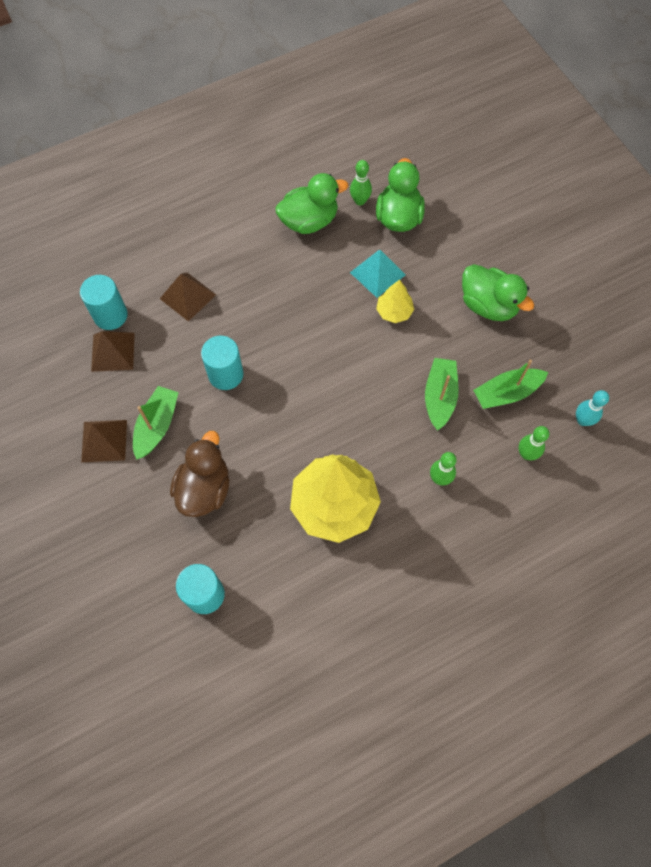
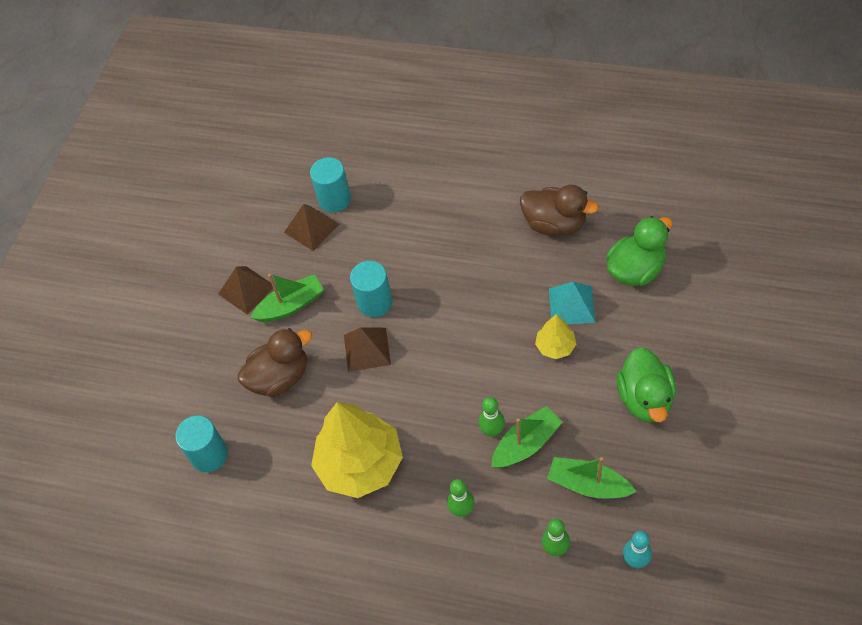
camera: 50 degrees right, 10 degrees down
(188, 296) = (403, 222): brown pyramid -> brown pyramid (367, 349)
(309, 221) = (555, 224): green duck -> brown duck
(360, 201) = (614, 234): green bowling pin -> green bowling pin (492, 431)

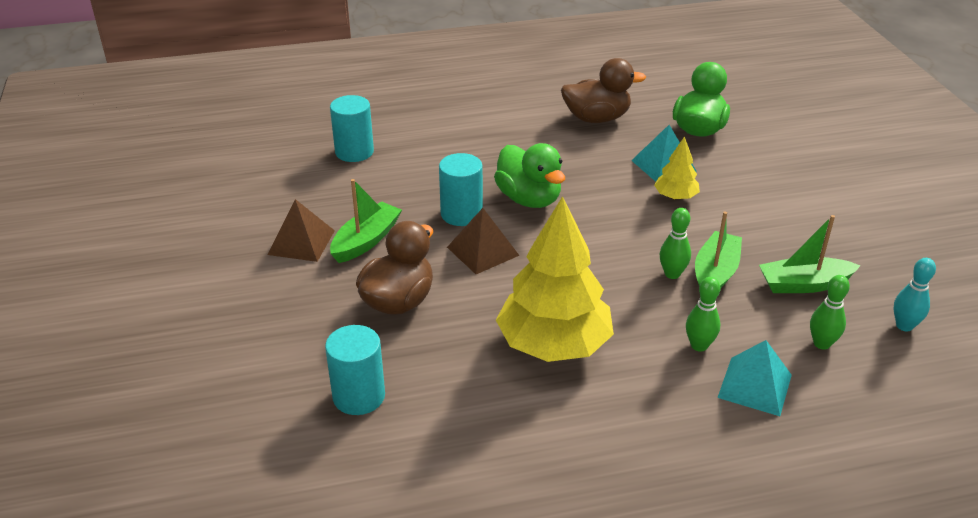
camera: 35 degrees left, 20 degrees down
(311, 228) = (344, 178): brown pyramid -> none
(475, 564) = (754, 386): none -> turquoise pyramid
(645, 399) = (793, 209): green duck -> green duck (529, 199)

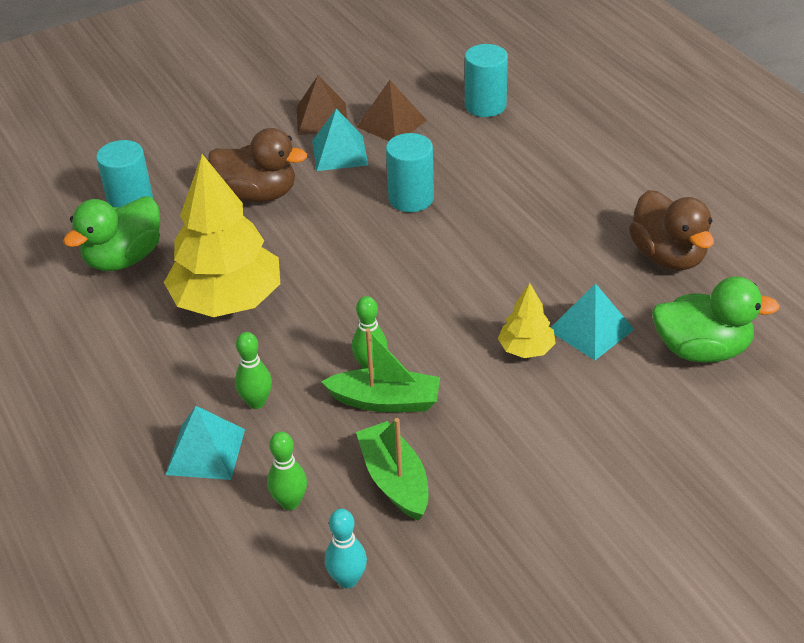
camera: 75 degrees right, 5 degrees up
(366, 241) = (339, 153): green boat -> turquoise pyramid
(483, 251) = (354, 226): brown pyramid -> brown pyramid (391, 123)
(529, 199) = (461, 237): green duck -> green duck (124, 258)

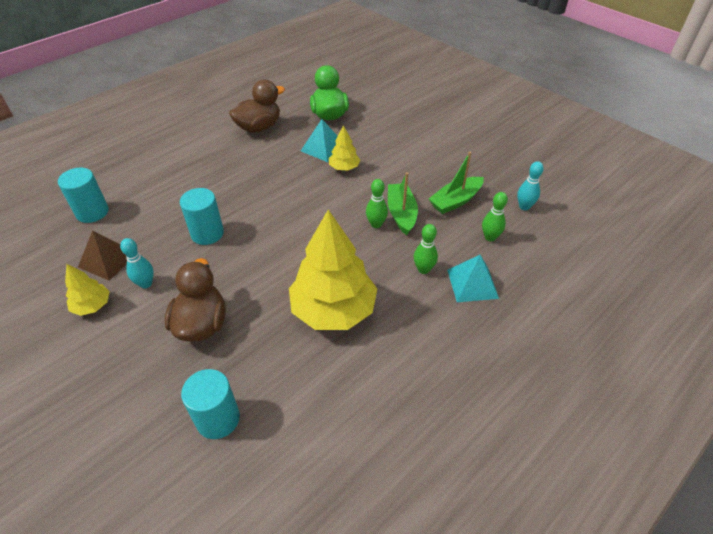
camera: 105 degrees left, 5 degrees up
(124, 258) = (295, 397): green duck -> none
(322, 118) = (92, 306): brown pyramid -> yellow tree
(339, 153) = (146, 284): turquoise pyramid -> turquoise bowling pin

